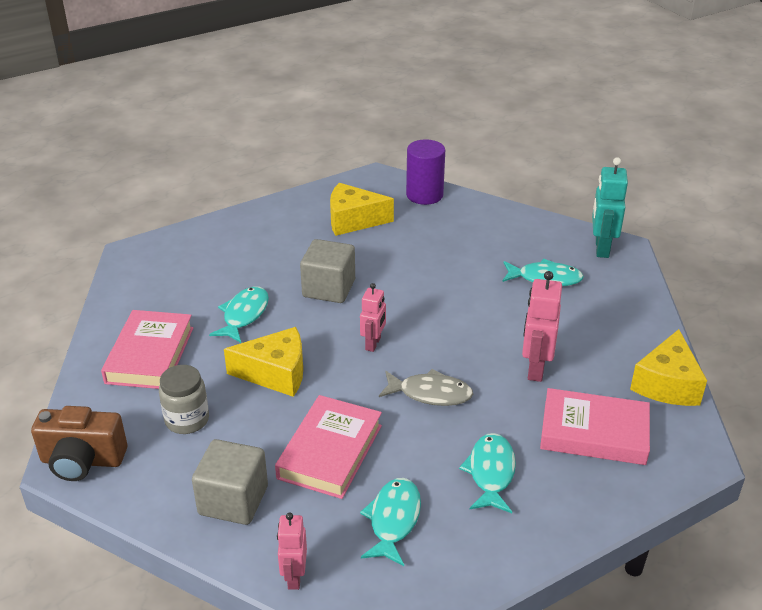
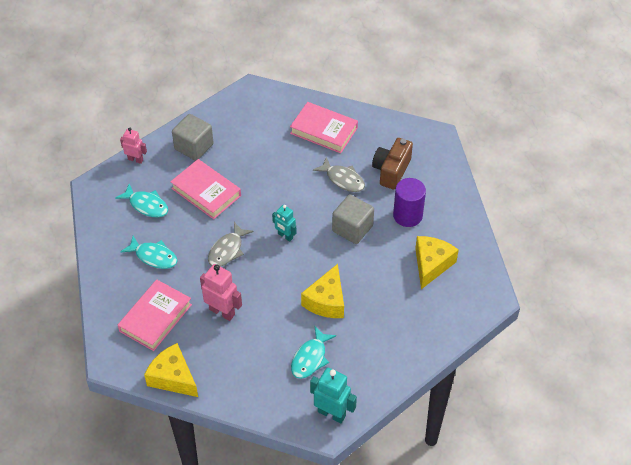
camera: 110 degrees right, 15 degrees up
(82, 461) = (251, 95): brown camera -> brown camera (391, 171)
(187, 420) = (261, 138): grey jar -> none
(244, 315) = (343, 179): turquoise fish -> grey fish
(276, 373) = (280, 183): yellow cheese -> yellow cheese (326, 301)
(373, 344) = (285, 236): pink robot -> turquoise robot
(424, 195) = (452, 322): purple cylinder -> purple cylinder (407, 215)

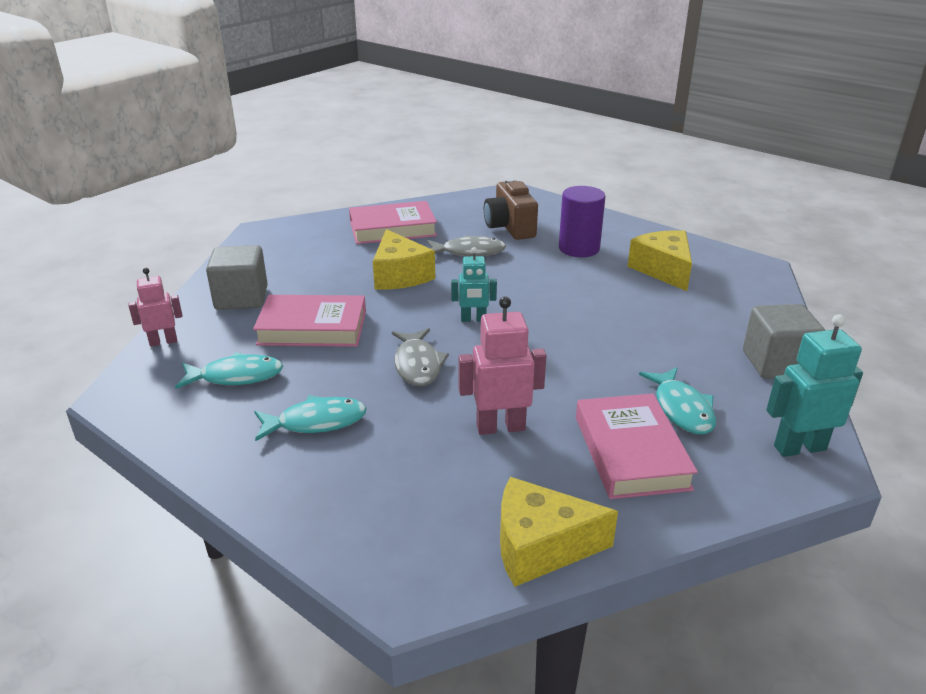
camera: 40 degrees left, 20 degrees down
(155, 318) = (410, 489): pink book -> pink book (631, 452)
(326, 301) = (611, 349): yellow cheese -> yellow cheese (400, 275)
(352, 228) = (539, 280): grey cube -> grey cube (776, 363)

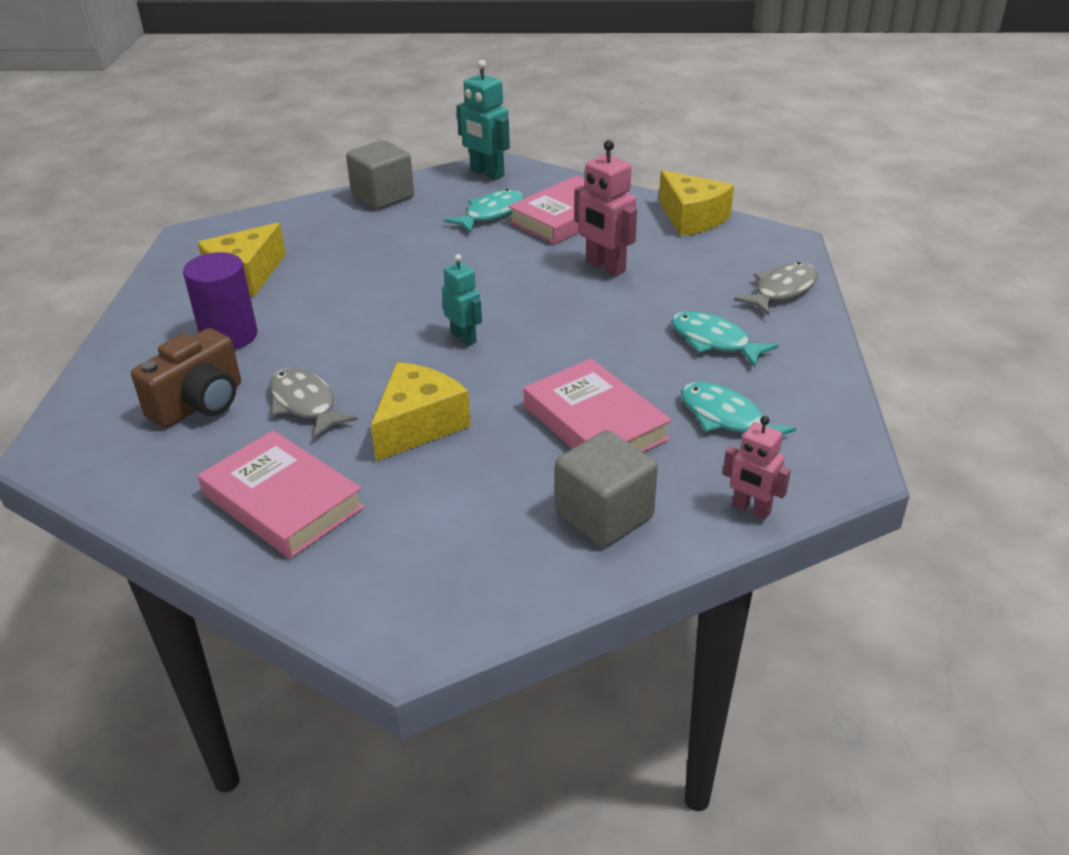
camera: 125 degrees left, 5 degrees up
(417, 365) = (576, 333): grey fish -> grey fish (781, 291)

